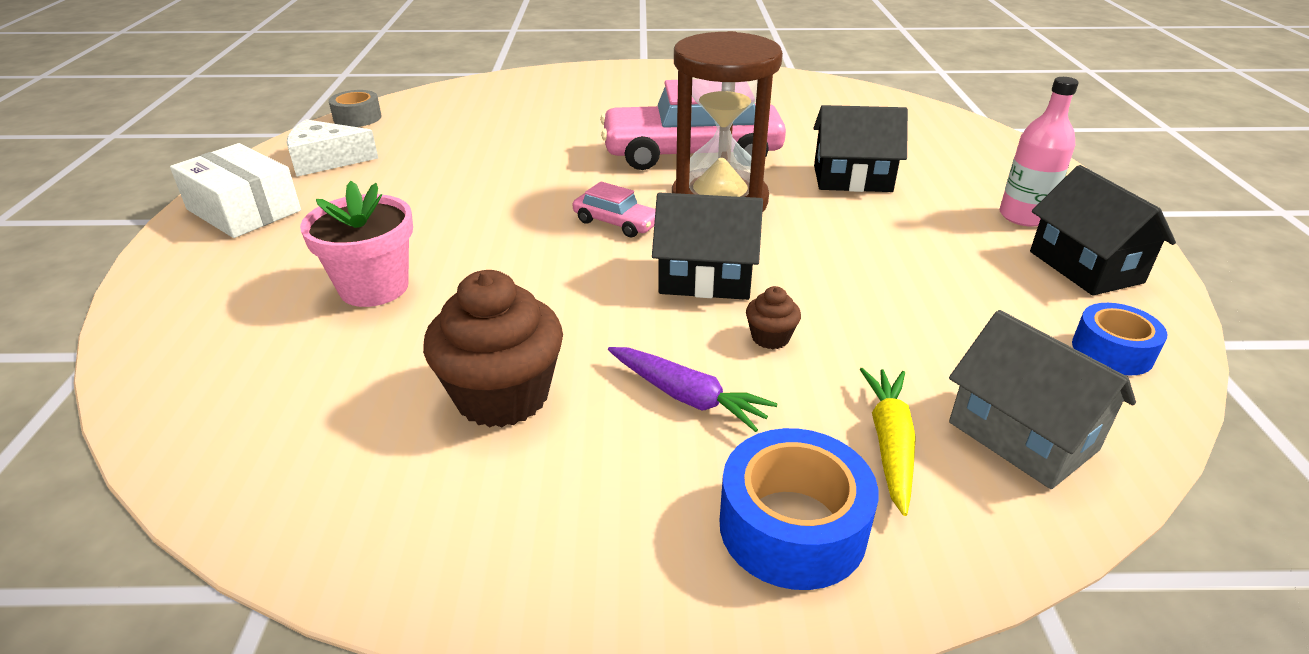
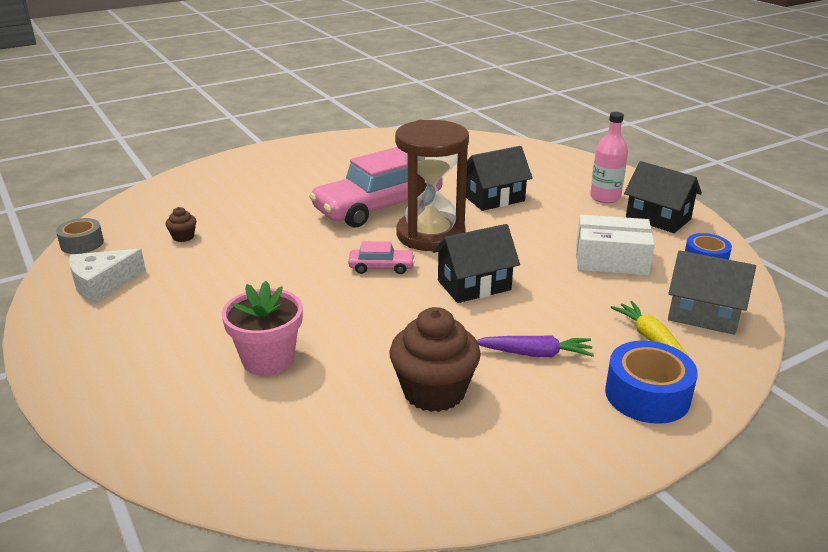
camera: 30 degrees left, 5 degrees down
(244, 210) = (85, 340): white box -> white box (611, 259)
(770, 337) = (544, 307): brown cupcake -> brown cupcake (183, 237)

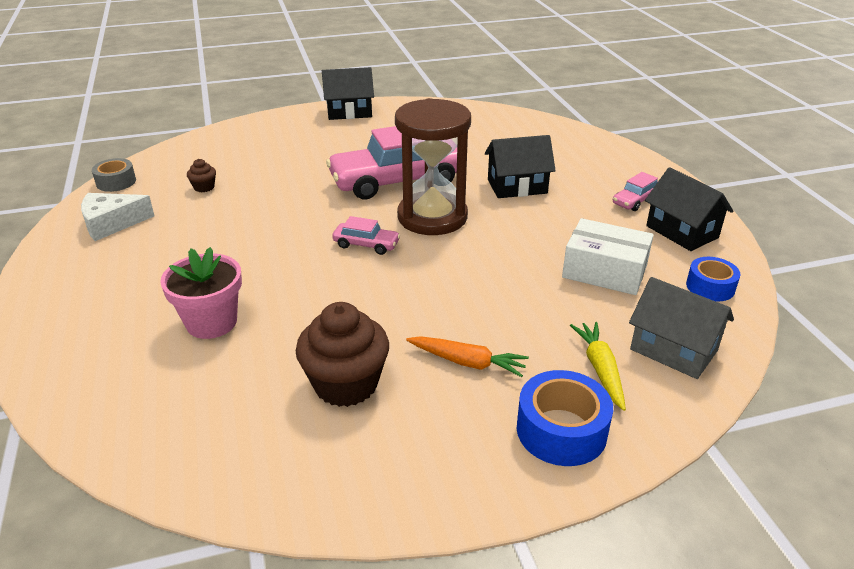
camera: 15 degrees right, 5 degrees up
(474, 285) = (446, 277): black house -> black house (349, 112)
(534, 354) = (467, 362): purple carrot -> orange carrot
(605, 197) = (635, 200): pink bottle -> pink car

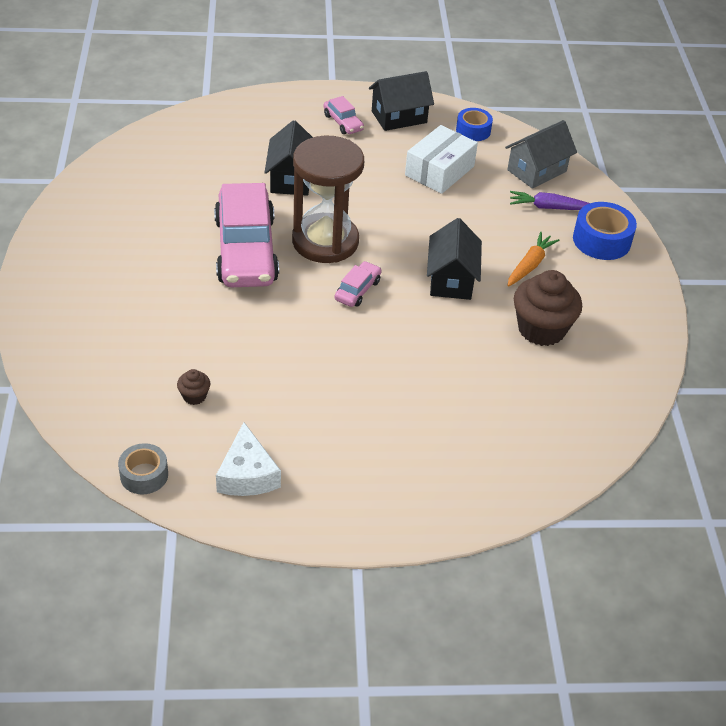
camera: 80 degrees left, 10 degrees up
(211, 322) = (448, 399): pink flower pot -> none
(349, 112) = (52, 258): black house -> black house (451, 279)
(600, 369) = (549, 207): yellow carrot -> purple carrot

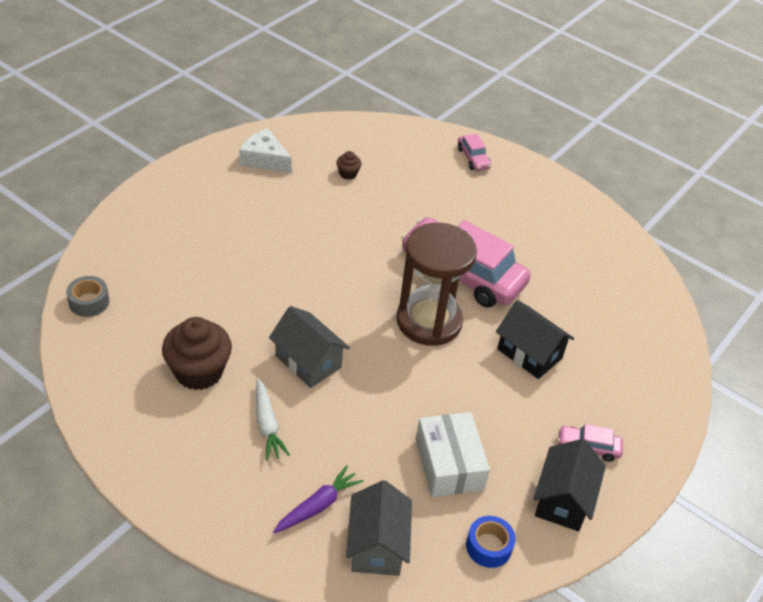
camera: 130 degrees right, 0 degrees up
(144, 475) = (312, 127): grey tape -> grey tape (89, 302)
(357, 290) = (356, 302): pink car -> pink car (473, 158)
(451, 279) = (308, 361): black house -> grey house
(530, 265) = (267, 425): orange carrot -> white carrot
(601, 240) = (236, 506): blue tape -> none

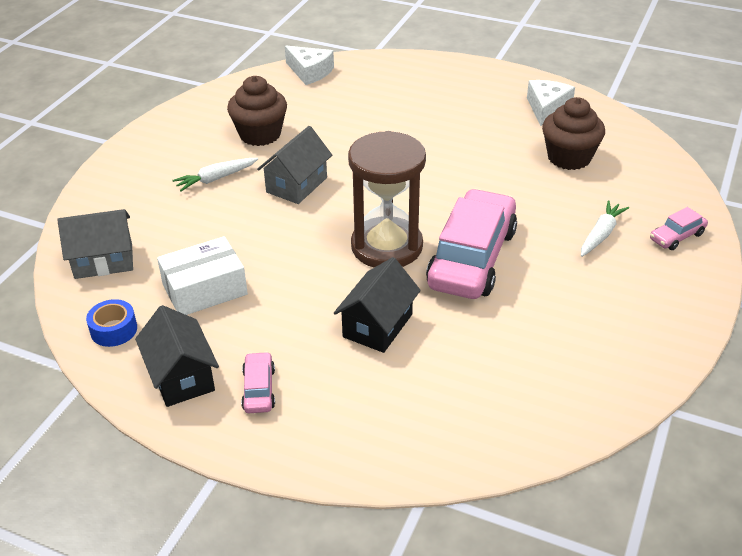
camera: 80 degrees right, 5 degrees down
(89, 302) = (310, 72): grey tape -> white cheese
(317, 506) = (138, 221): purple carrot -> none
(348, 174) = (569, 158): brown cupcake -> brown cupcake, size x2.21
(457, 194) = (601, 234): none -> white carrot
(563, 500) = (181, 376): black house -> black house turned 60 degrees clockwise

